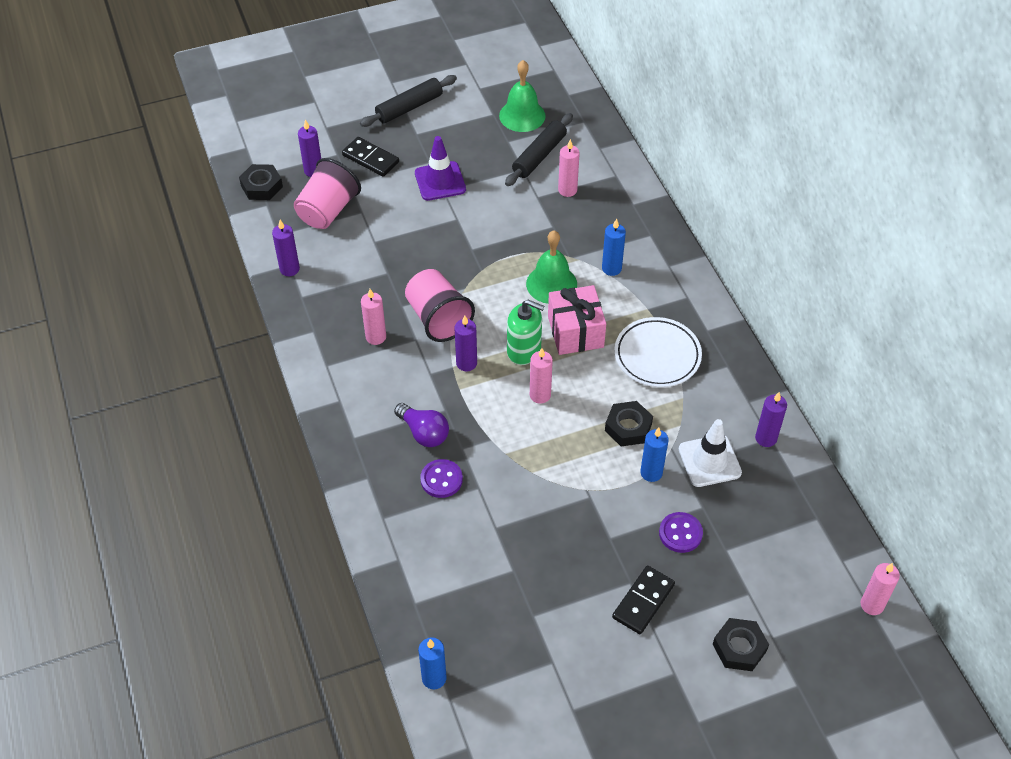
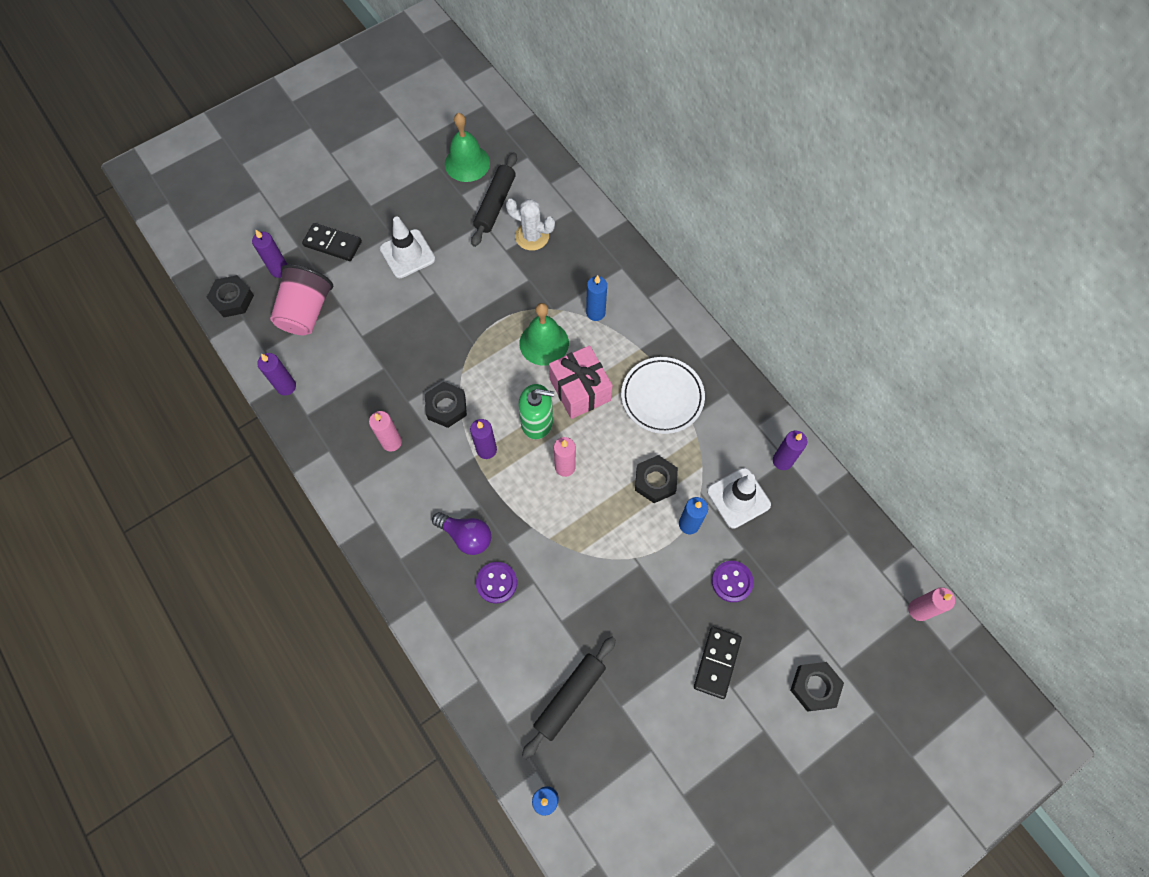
camera: 15 degrees left, 15 degrees up
(409, 107) = (355, 177): black rolling pin -> black rolling pin (570, 697)
(438, 318) = (446, 407): pink cup -> black nut
(440, 181) = (407, 254): purple traffic cone -> white traffic cone
(567, 190) = (532, 236): pink candle -> white cactus

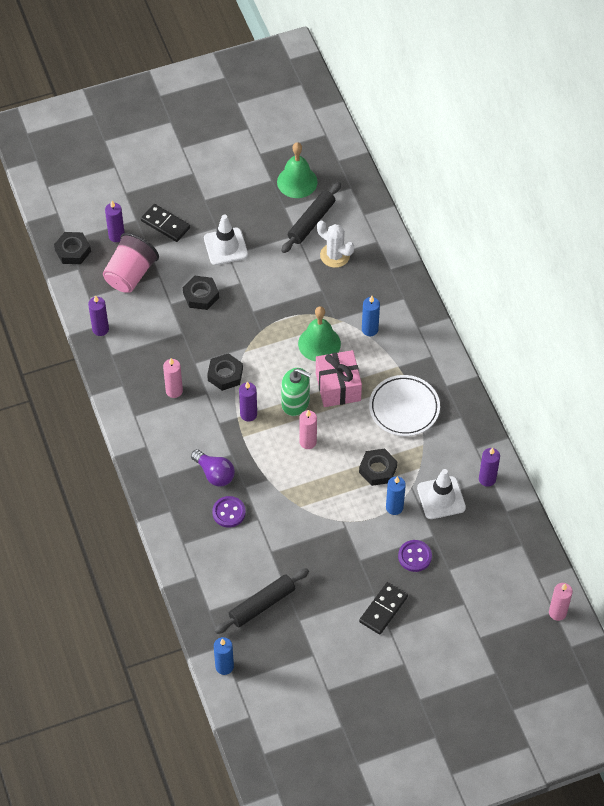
camera: 15 degrees right, 10 degrees down
(815, 687) = (454, 645): black nut -> black nut (201, 295)

